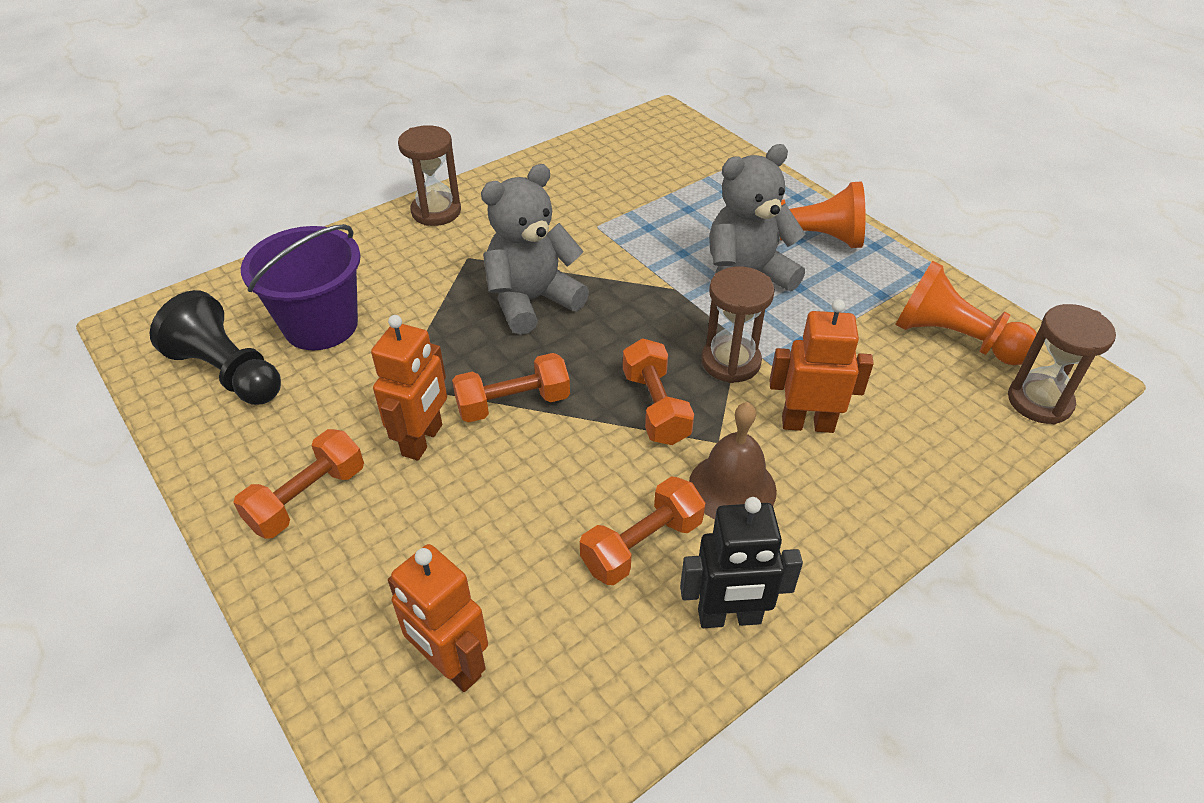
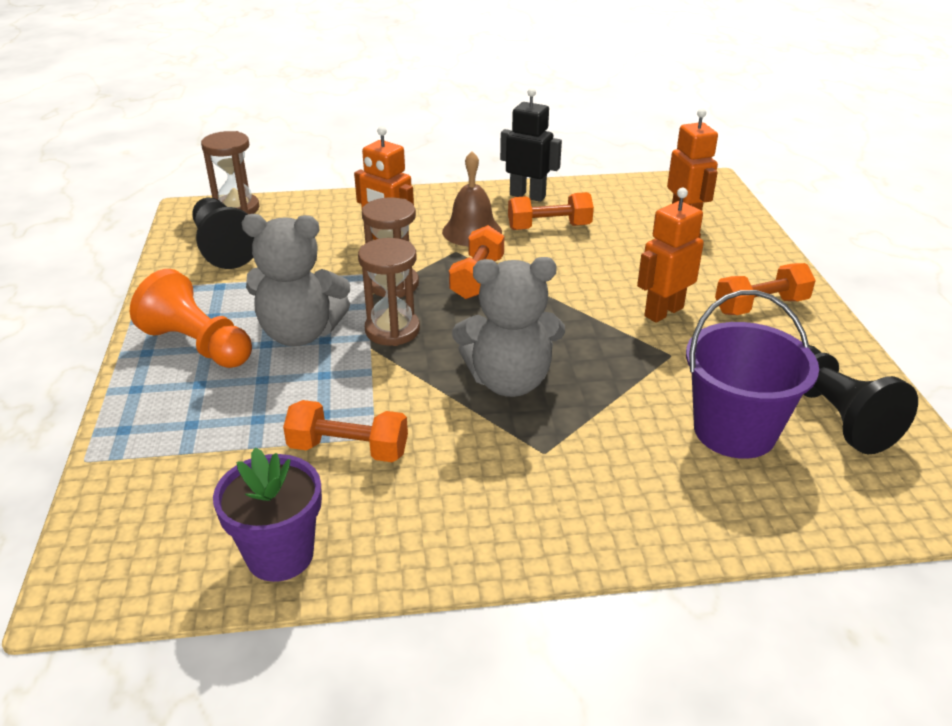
camera: 150 degrees left, 10 degrees down
(436, 212) = (547, 536): brown hourglass -> brown hourglass (392, 330)
(513, 403) = (580, 312): orange dumbbell -> orange dumbbell (348, 449)
(584, 156) = (280, 555): none -> purple flower pot
(953, 339) = (223, 248): orange pawn -> black pawn

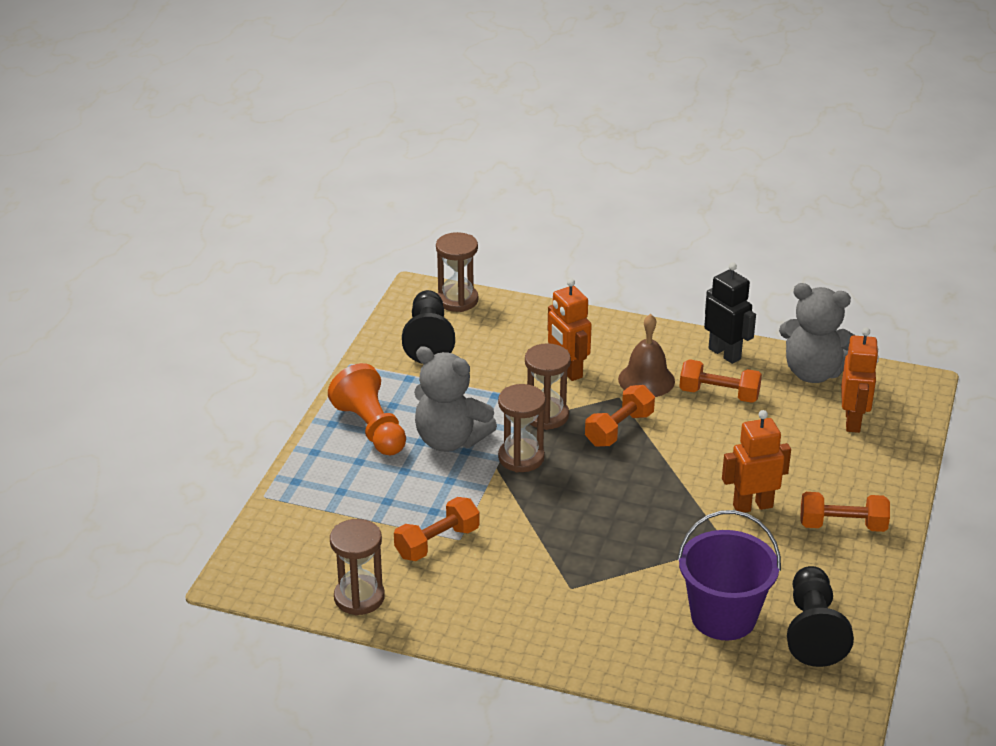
camera: 25 degrees right, 0 degrees up
(280, 555) = (359, 597): purple flower pot -> brown hourglass
(348, 449) = (437, 542): orange dumbbell -> orange dumbbell turned 75 degrees counterclockwise
(509, 381) = (583, 527): grey teddy bear -> grey teddy bear (813, 372)

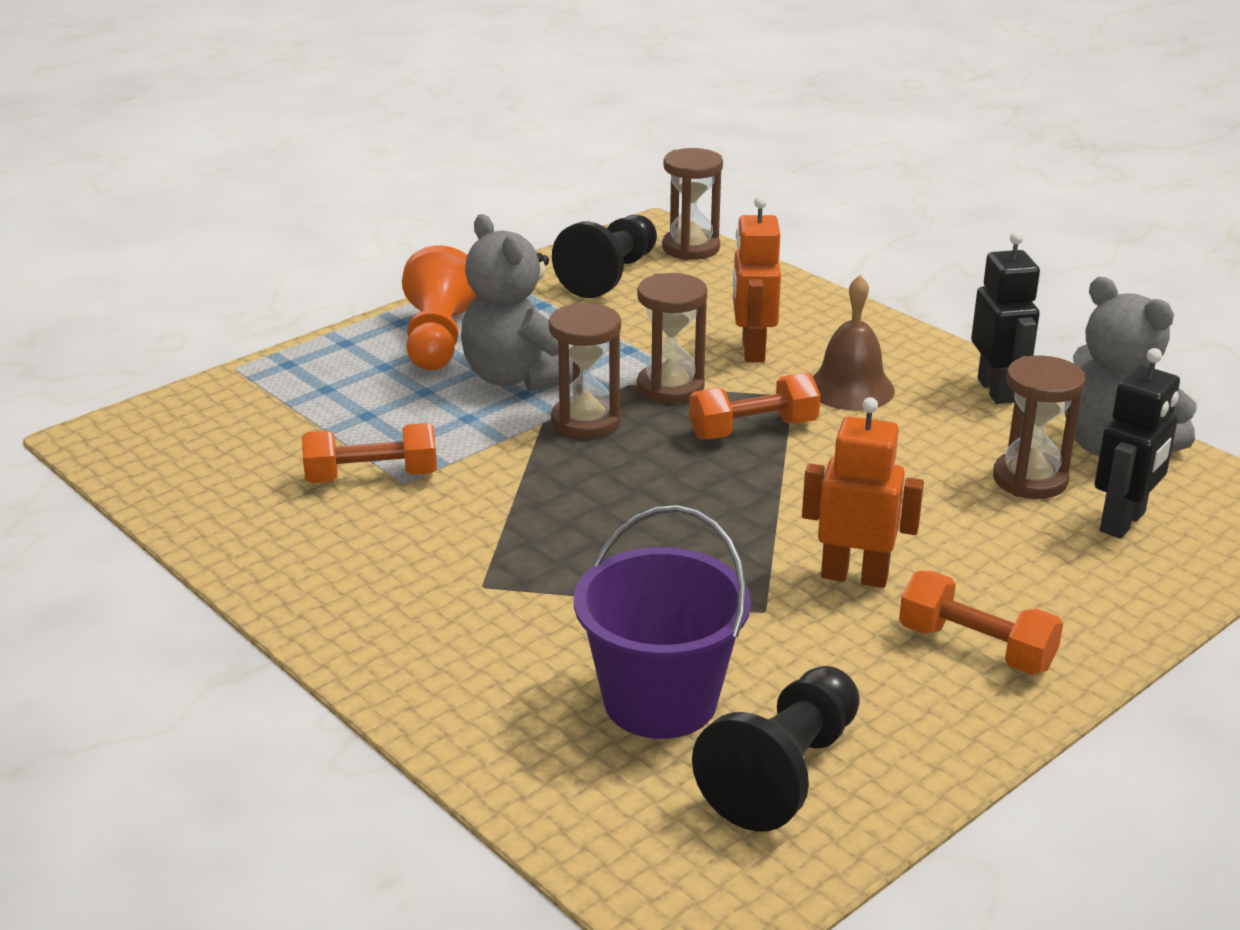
camera: 30 degrees right, 5 degrees down
(359, 597) = (207, 503): brown hourglass -> brown hourglass (1030, 480)
(719, 394) = (940, 432): orange dumbbell -> none
(853, 421) = (1123, 522): orange robot -> black robot

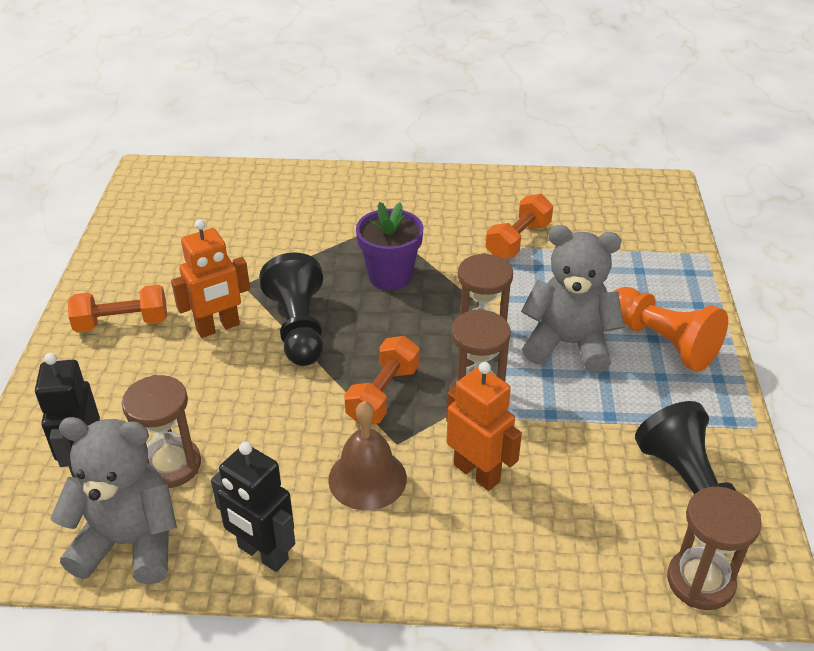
camera: 135 degrees right, 10 degrees up
(577, 521) = (390, 276): none -> purple flower pot
(660, 701) = (243, 223): purple bucket -> none
(783, 773) = (163, 225): black pawn -> black pawn (298, 328)

